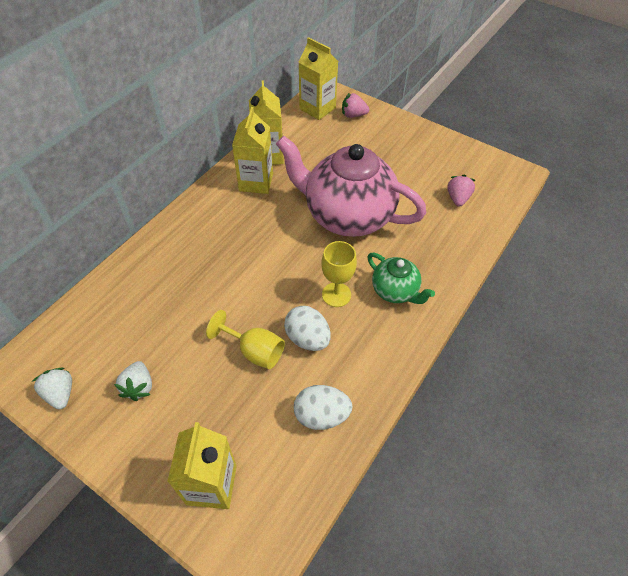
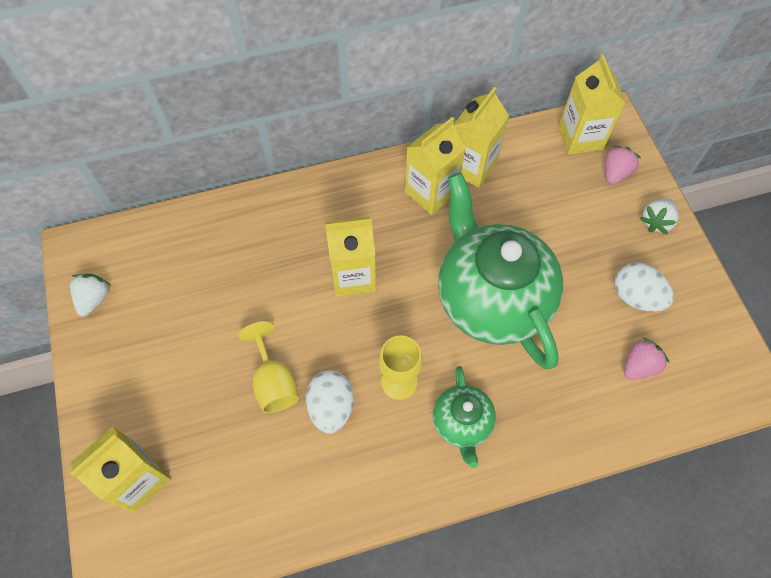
camera: 40 degrees right, 10 degrees up
(139, 387) = (155, 340): white strawberry -> white strawberry (656, 221)
(250, 256) = (353, 276): none -> yellow carton
(321, 415) = (277, 494): white egg -> white egg (636, 297)
(347, 216) = (491, 299): pink teapot -> green teapot
(353, 115) = (615, 173): pink strawberry -> pink strawberry turned 75 degrees clockwise

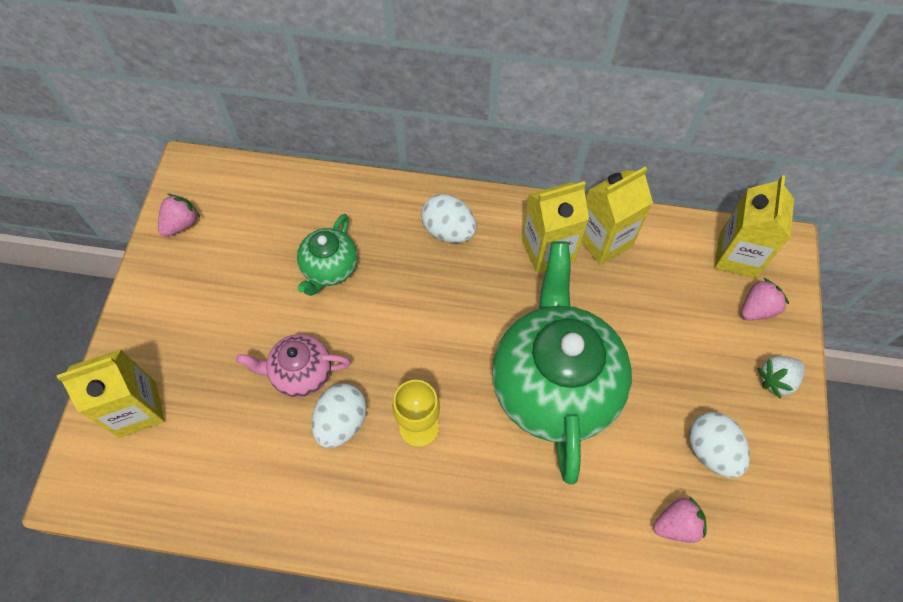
camera: 25 degrees right, 0 degrees up
(94, 299) = (181, 224): white strawberry -> pink strawberry
(274, 382) = (301, 373): yellow goblet -> pink teapot
(340, 209) = (448, 230): none -> white egg
(353, 276) = (427, 303): yellow carton -> none
(462, 423) = (459, 497): green teapot -> green teapot (329, 268)

